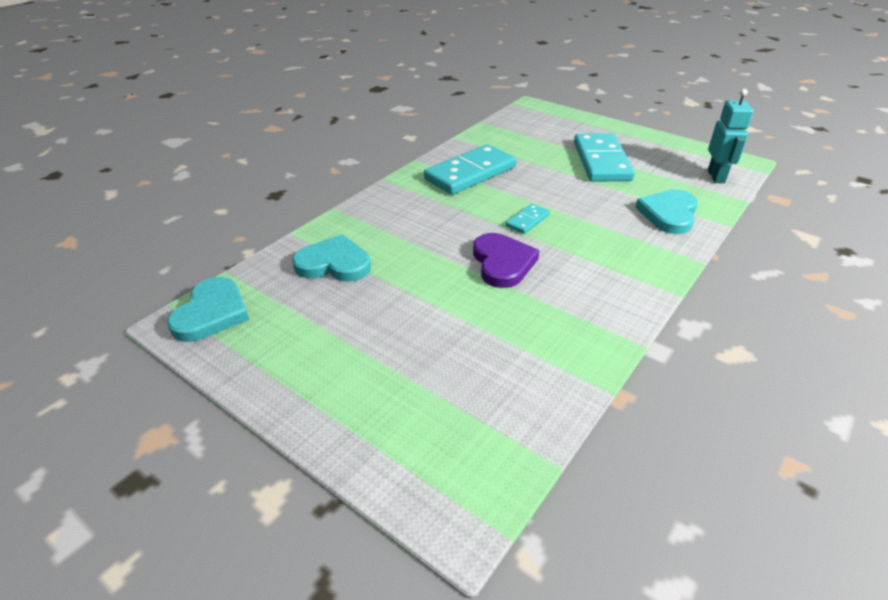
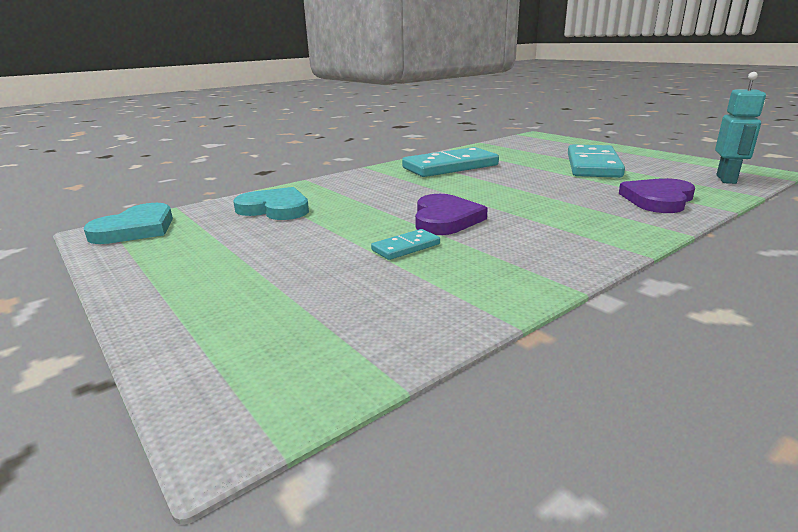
camera: 15 degrees right, 15 degrees down
(527, 221) = (490, 195): turquoise domino -> turquoise domino (406, 247)
(669, 214) = (658, 199): turquoise heart -> purple heart

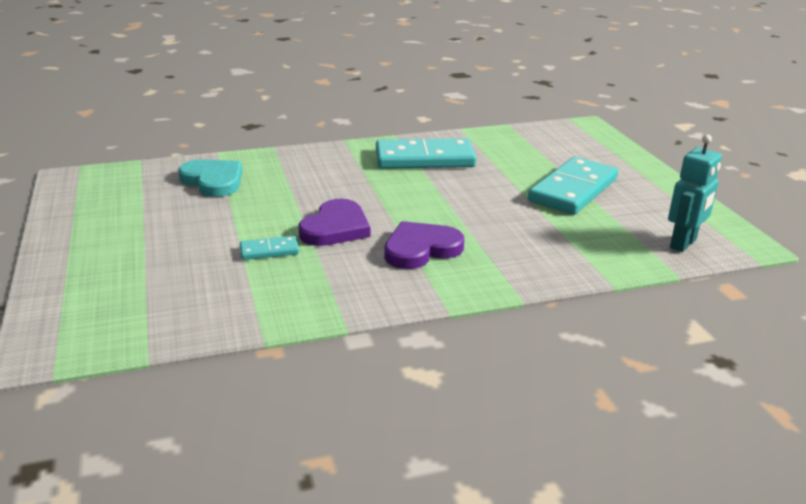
camera: 20 degrees right, 5 degrees up
(136, 229) = (95, 179): turquoise heart -> none
(658, 199) = (562, 253): purple heart -> purple heart (421, 249)

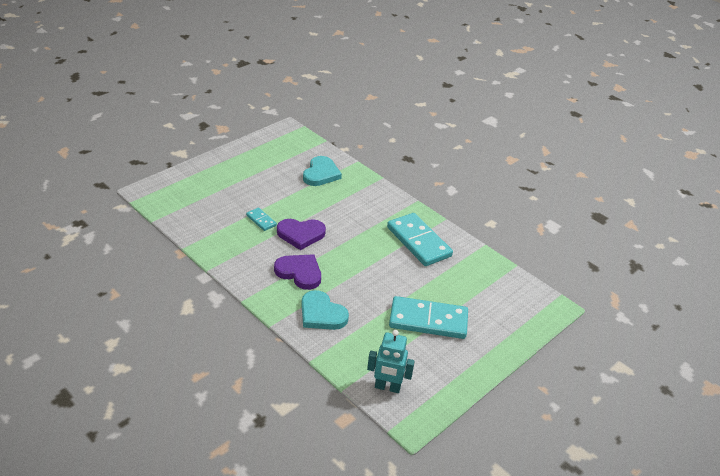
camera: 60 degrees right, 10 degrees up
(521, 254) = (321, 314): none -> turquoise heart

